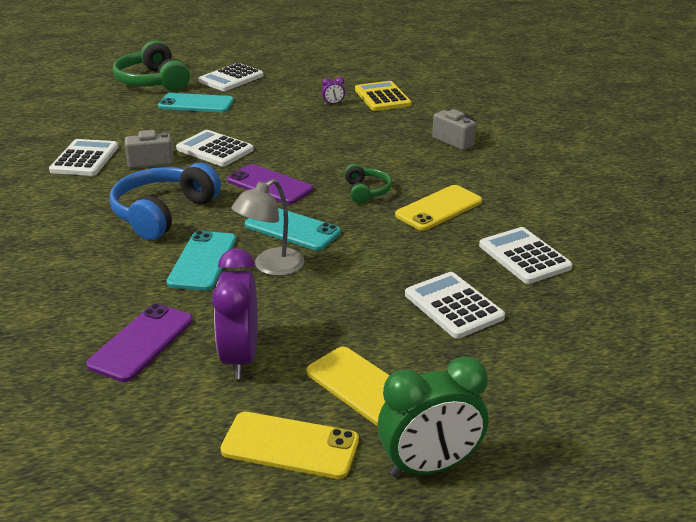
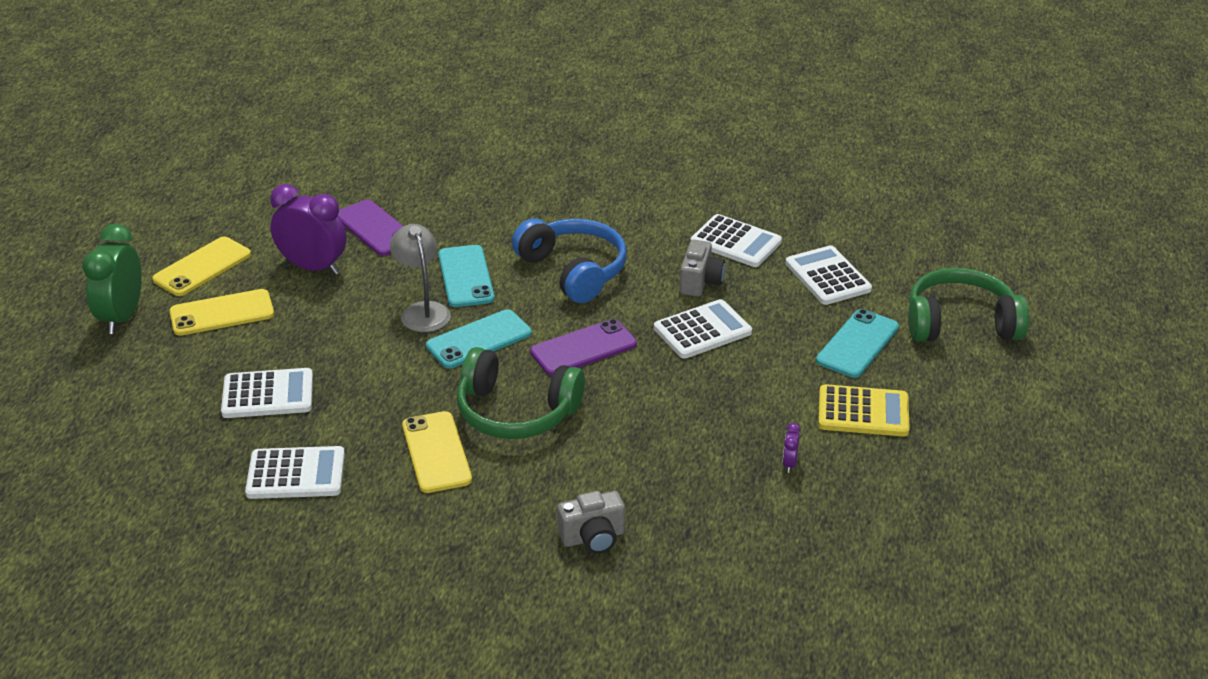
camera: 115 degrees right, 5 degrees up
(203, 261) = (466, 277): turquoise phone -> turquoise phone turned 45 degrees clockwise
(231, 78) = (941, 393): white calculator -> white calculator (827, 276)
(366, 191) = (516, 412): green headphones -> green headphones, size x1.90
(382, 97) = (788, 521): yellow calculator -> yellow calculator (863, 412)

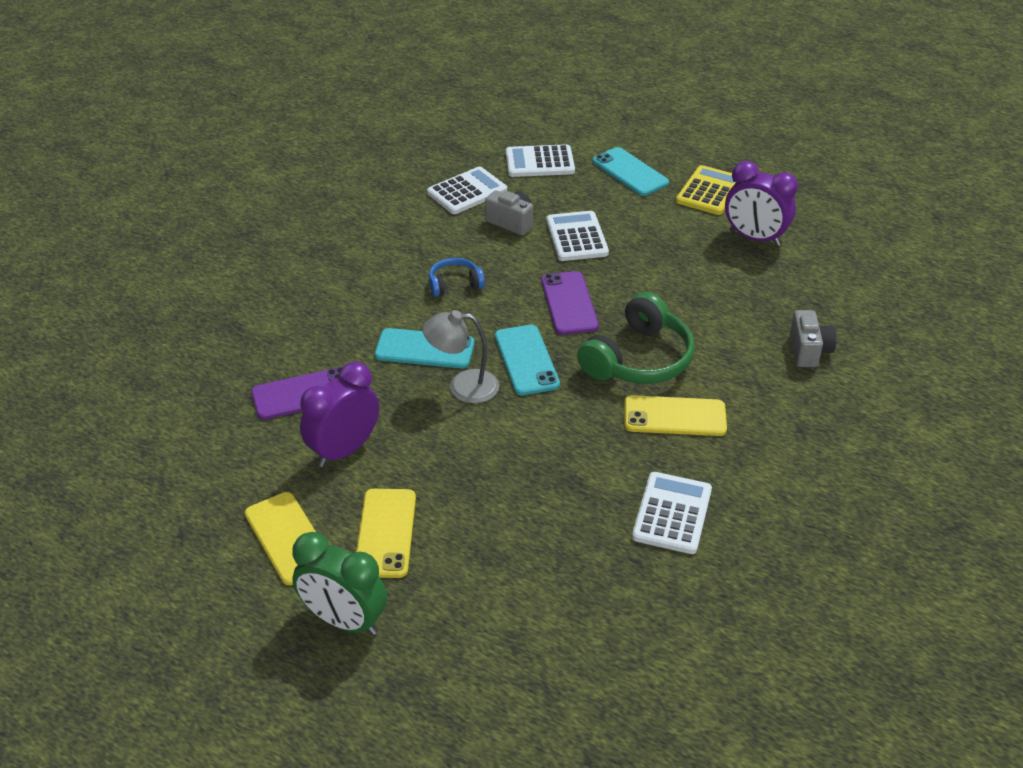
camera: 70 degrees left, 5 degrees up
(268, 394) = (543, 516): white calculator -> none
(573, 271) = (454, 284): blue headphones -> blue headphones, size x0.53
(789, 464) = (754, 238): purple clock -> purple clock, size x2.43
(960, 323) = (627, 124): green headphones -> none

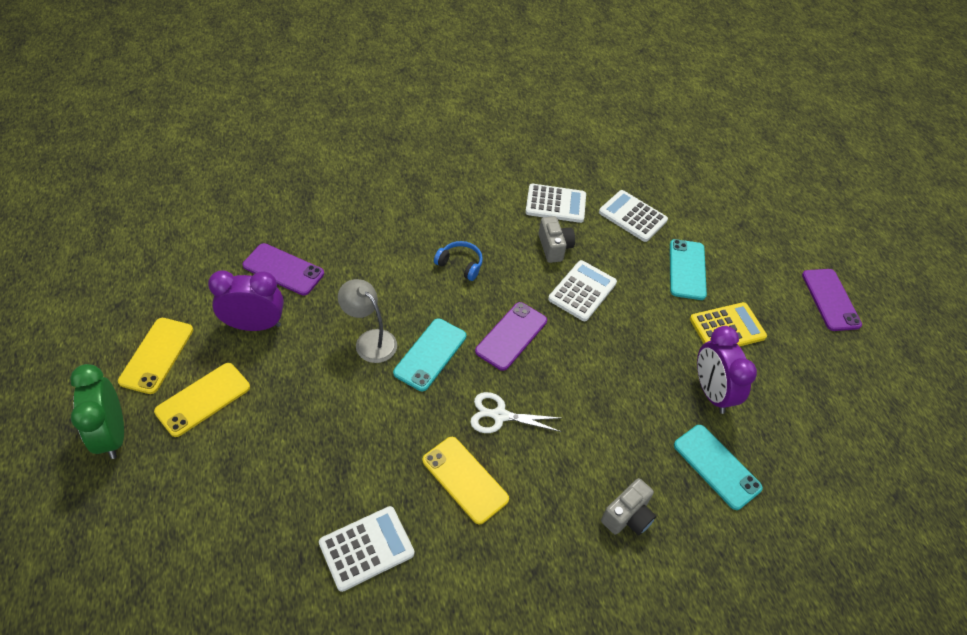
camera: 40 degrees right, 10 degrees up
(424, 349) = (383, 295): turquoise phone -> turquoise phone (716, 466)
(638, 359) = (500, 415): green headphones -> white scissors
(748, 128) = (830, 300): none -> purple phone

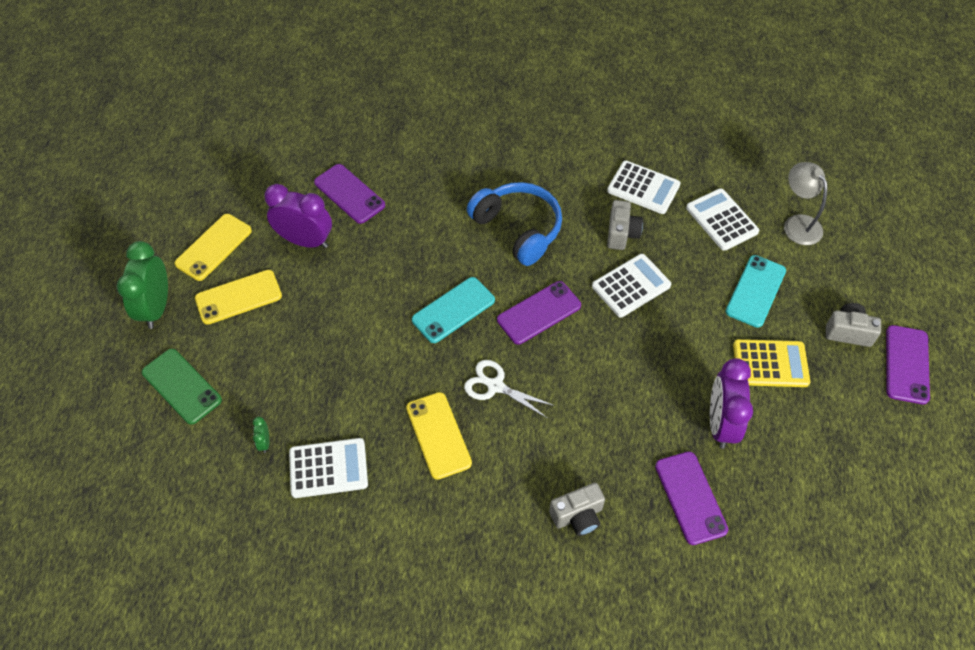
camera: 25 degrees right, 5 degrees up
(171, 510) = (181, 386): none -> green phone
(287, 542) = (264, 442): none -> green clock
(370, 340) = (403, 282): grey lamp -> grey lamp (797, 223)
(460, 264) = (518, 229): blue headphones -> blue headphones, size x1.90
(716, 466) = (690, 497): turquoise phone -> purple phone
(774, 285) = (848, 332): none -> grey camera

